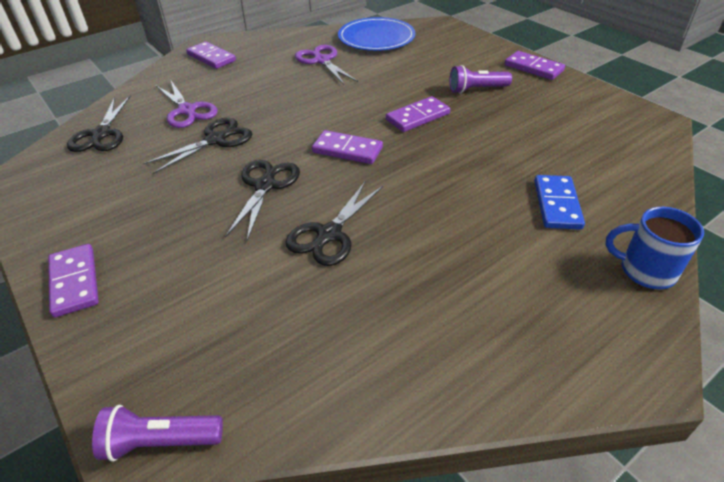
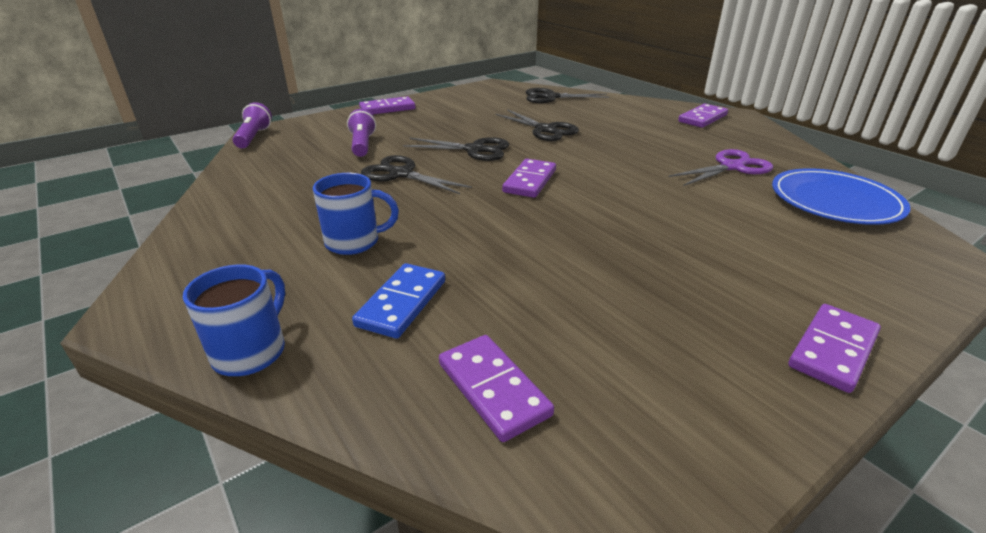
camera: 90 degrees right, 10 degrees down
(187, 111) = (592, 117): purple scissors -> none
(418, 117) = (607, 221): purple domino -> purple domino (493, 389)
(476, 89) = (704, 273): purple flashlight -> purple flashlight (362, 145)
(480, 245) = (354, 242): none -> blue mug
(557, 204) = (402, 303): blue domino -> blue domino turned 75 degrees counterclockwise

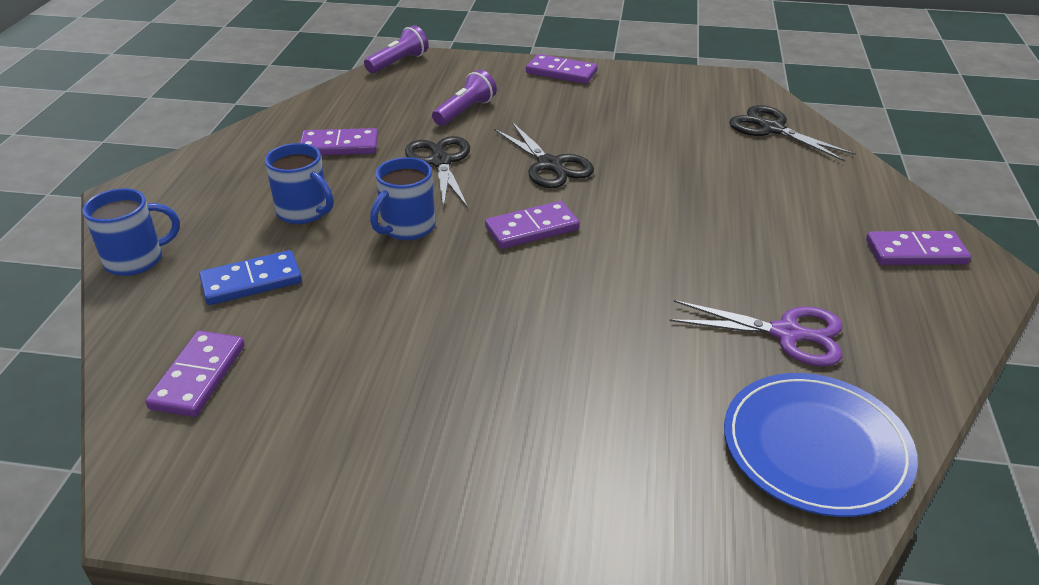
camera: 45 degrees right, 5 degrees up
(453, 215) = (407, 228): none -> blue mug
(545, 130) = (670, 174): black scissors -> none
(832, 350) = (447, 539): purple domino -> purple domino (339, 146)

